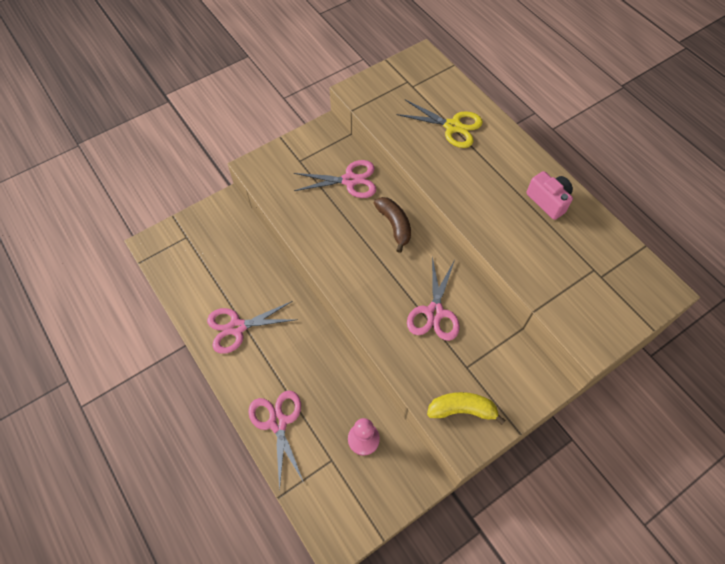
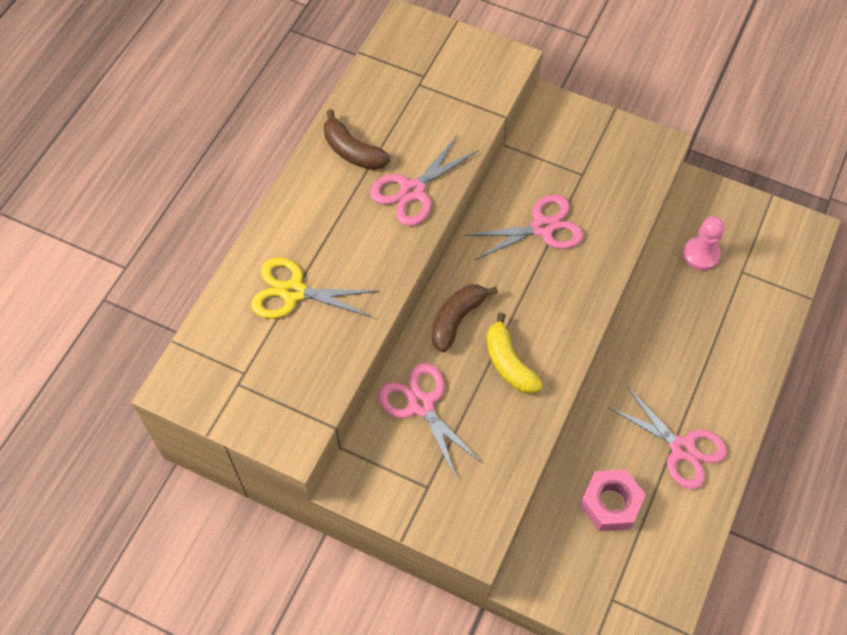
camera: 120 degrees left, 0 degrees up
(235, 267) = (610, 503): none -> pink nut
(278, 422) = (746, 340): pink scissors -> pink scissors (412, 191)
(452, 127) = (293, 292): yellow scissors -> yellow scissors turned 75 degrees counterclockwise
(462, 410) = (628, 160): yellow banana -> yellow banana (509, 363)
(548, 201) = (352, 151): pink camera -> brown banana

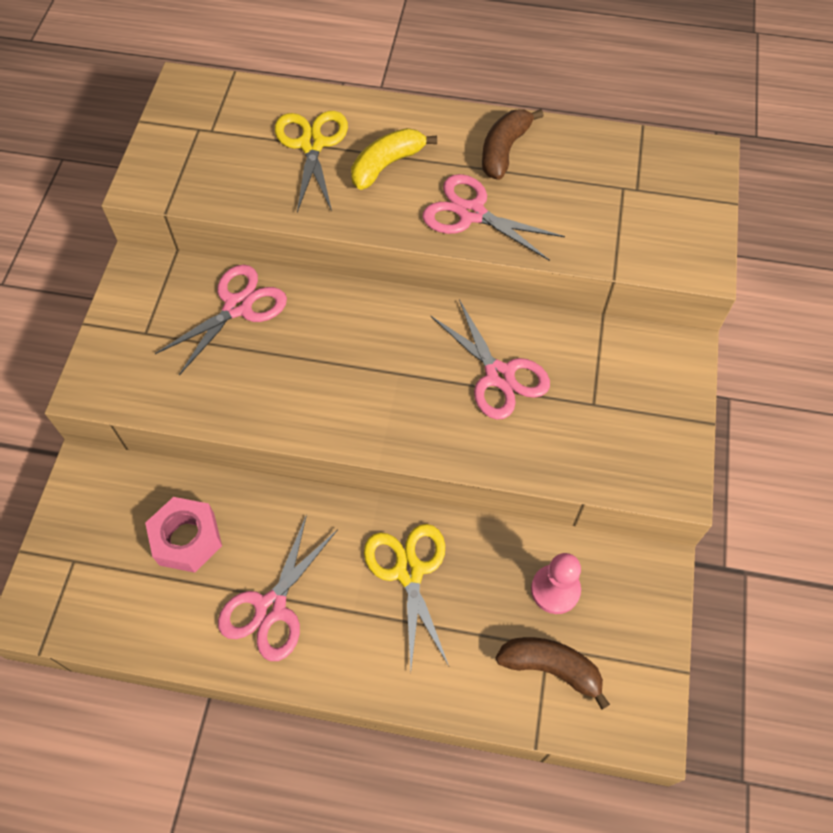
camera: 75 degrees right, 0 degrees up
(457, 319) = (349, 316): brown banana -> brown banana (551, 668)
(509, 363) = (307, 377): yellow banana -> yellow banana (386, 165)
(669, 345) = (409, 571): none -> yellow scissors

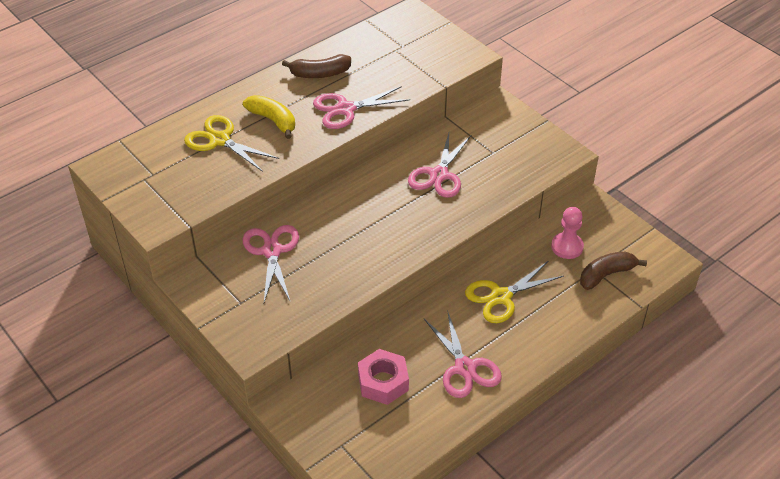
camera: 50 degrees left, 15 degrees down
(386, 165) = (273, 120): yellow banana -> yellow banana turned 135 degrees clockwise
(409, 571) = (501, 297): yellow scissors -> yellow scissors turned 60 degrees counterclockwise
(499, 376) = (439, 175): pink scissors -> pink scissors turned 105 degrees clockwise
(504, 150) = (320, 74): brown banana -> brown banana turned 75 degrees counterclockwise

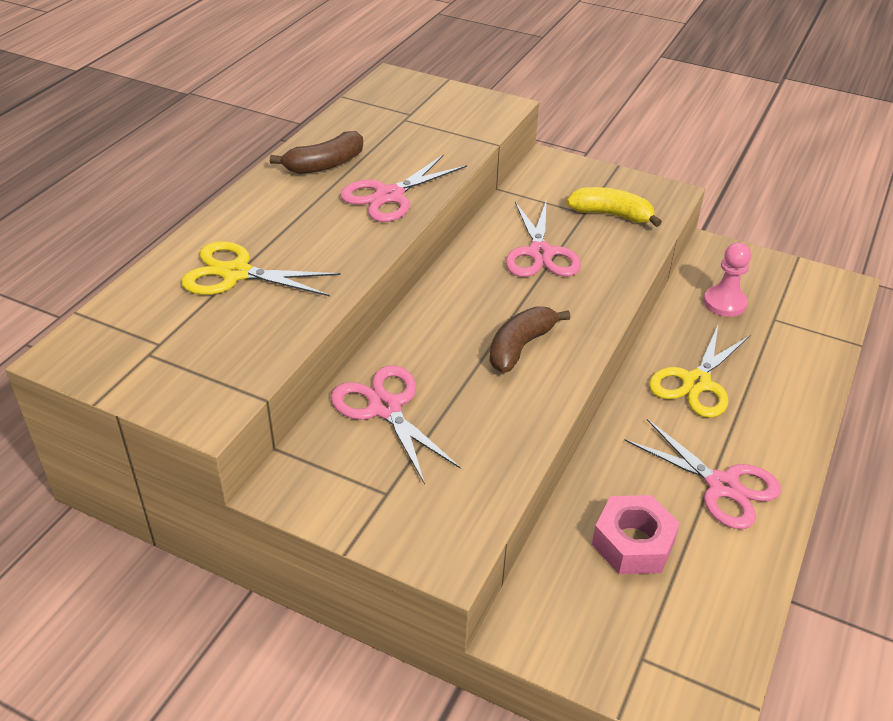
camera: 25 degrees left, 5 degrees down
(273, 120) = (298, 231): yellow banana -> yellow banana (611, 215)
(606, 275) = (792, 321): brown banana -> brown banana (520, 347)

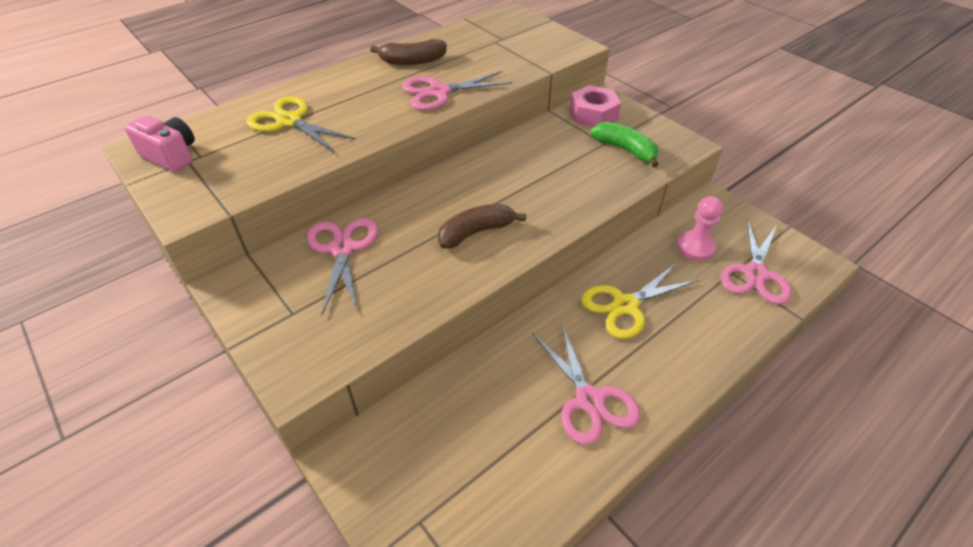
camera: 25 degrees right, 5 degrees up
(120, 354) = (171, 156): none -> pink camera
(540, 253) = (545, 165): pink scissors -> pink scissors (755, 274)
(611, 215) = (625, 150): yellow banana -> green banana
(633, 543) = (480, 420): pink nut -> pink nut (593, 114)

